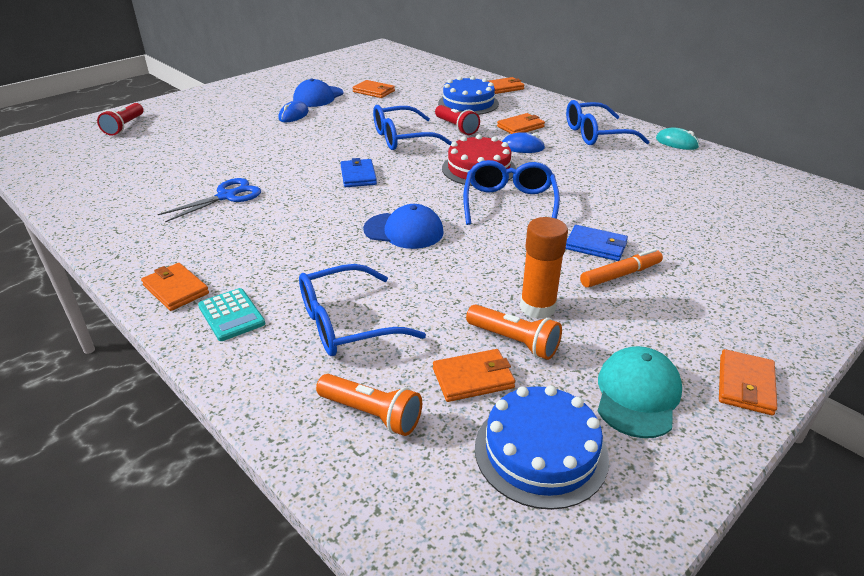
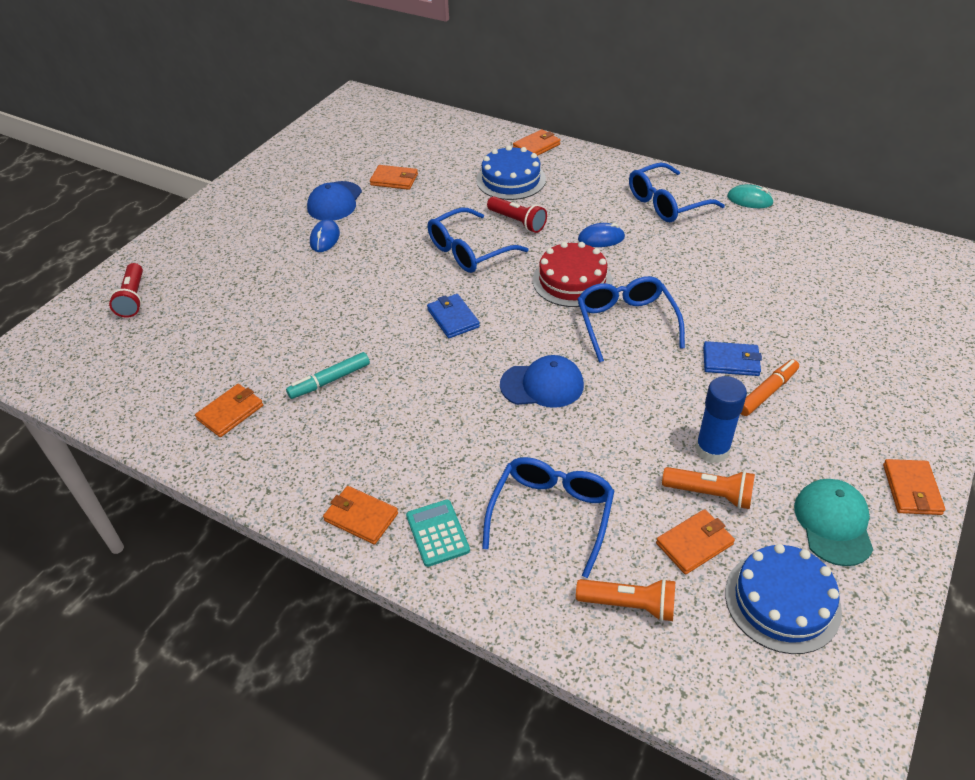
camera: 15 degrees left, 10 degrees up
(226, 196) = (329, 380): blue scissors -> turquoise marker
(231, 315) = (437, 533): turquoise calculator -> turquoise calculator turned 150 degrees counterclockwise
(346, 324) = (551, 514): blue glasses -> blue glasses turned 150 degrees clockwise
(520, 127) = (584, 207): orange wallet -> orange wallet (230, 412)
(537, 307) = (712, 450): orange glue stick -> blue glue stick

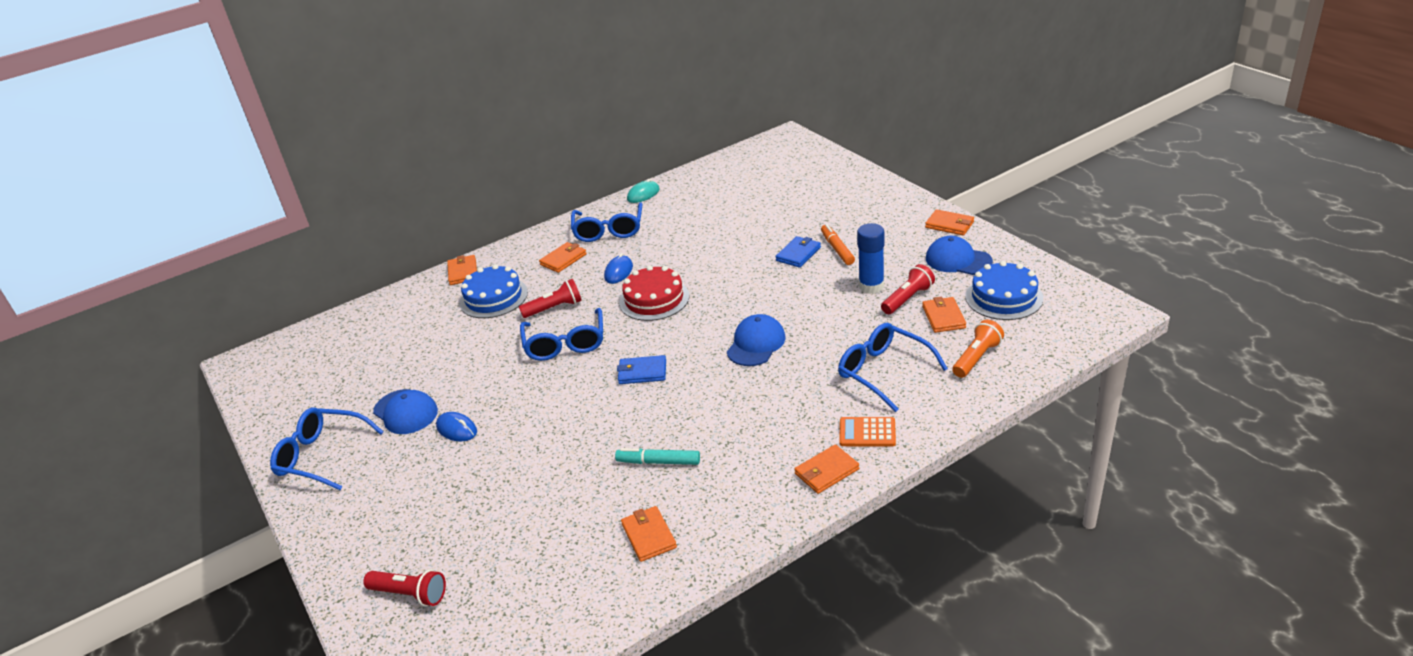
camera: 60 degrees left, 10 degrees down
(329, 380) = (658, 462): turquoise marker -> turquoise marker turned 105 degrees clockwise
(394, 180) = (415, 366): orange wallet -> orange wallet (563, 259)
(437, 533) = (867, 432): turquoise calculator -> orange calculator
(625, 323) = (723, 287): blue glasses -> blue glasses (321, 456)
(710, 494) = (907, 298): orange flashlight -> red flashlight
(833, 523) = (958, 260): turquoise cap -> blue cap

